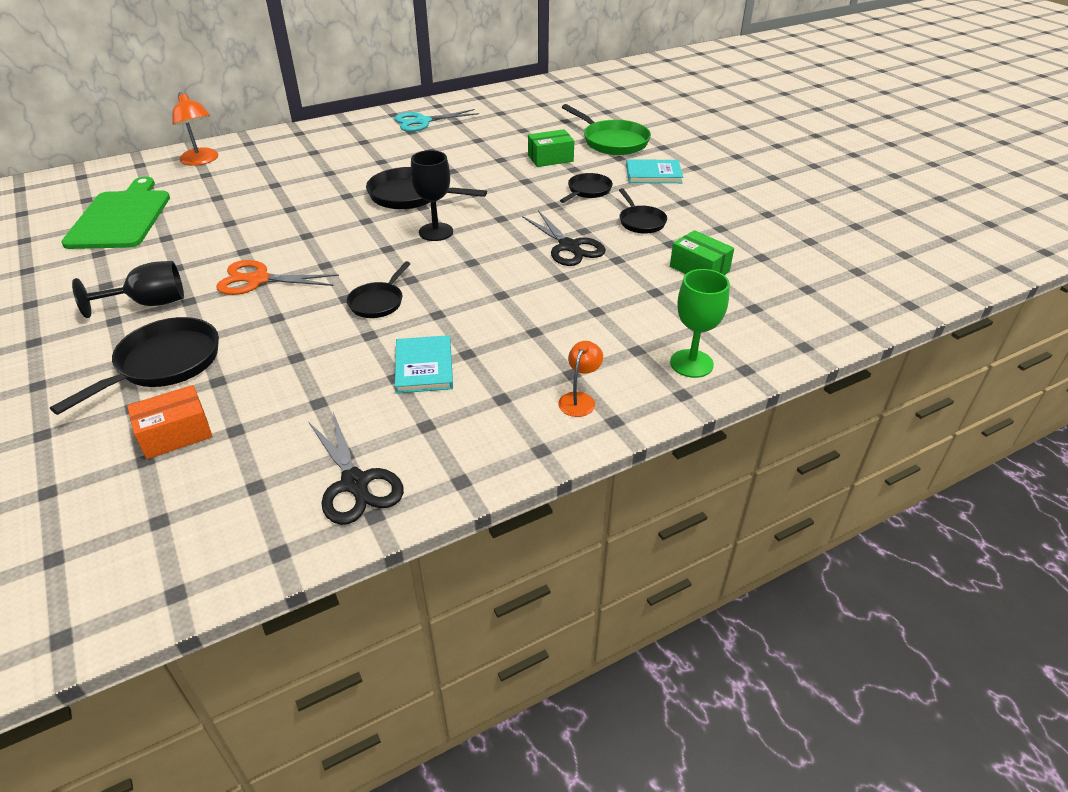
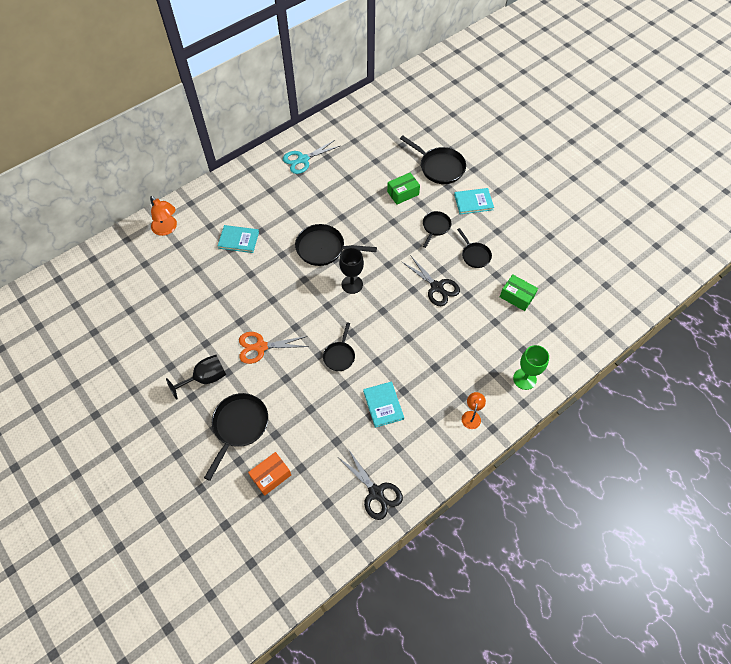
camera: 10 degrees left, 20 degrees up
(121, 217) = (144, 299): green cutting board -> none
(293, 178) = (238, 240): none -> turquoise book
(612, 141) = (439, 167): green pan -> black pan

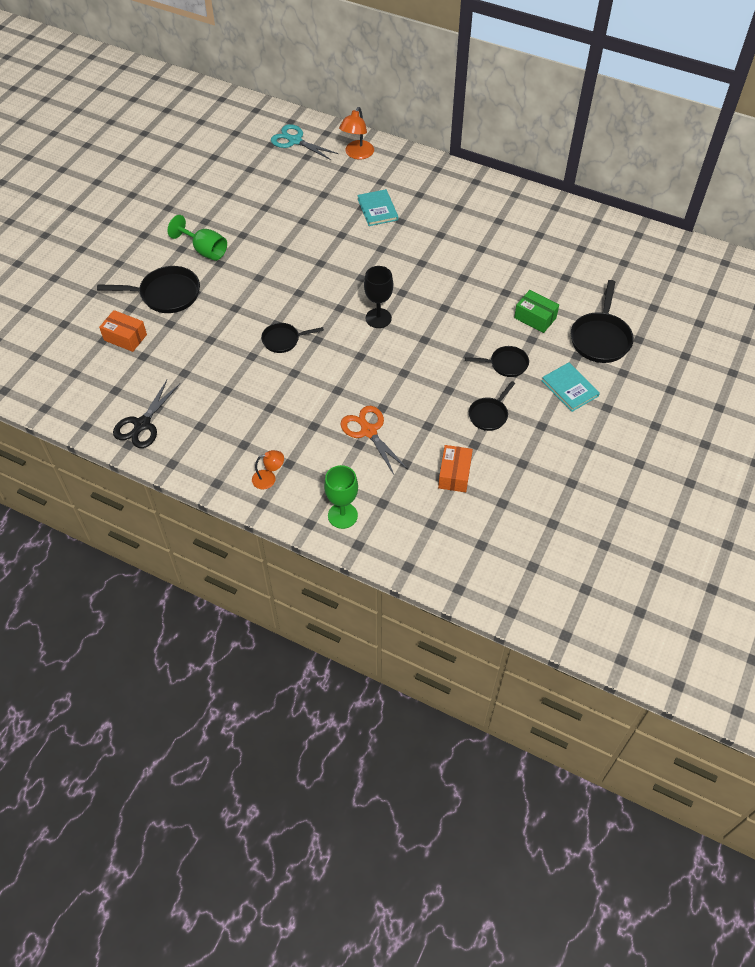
camera: 65 degrees right, 5 degrees down
(205, 378) = (204, 250): black goblet -> green goblet
(261, 347) = (260, 276): orange scissors -> orange scissors (369, 431)
(303, 159) = (520, 217): turquoise scissors -> turquoise scissors (295, 141)
(324, 248) = (410, 278): black pan -> none
(383, 405) = (244, 396): turquoise book -> none
(436, 287) = (420, 393): black scissors -> none
(516, 297) = (454, 474): green box -> orange box

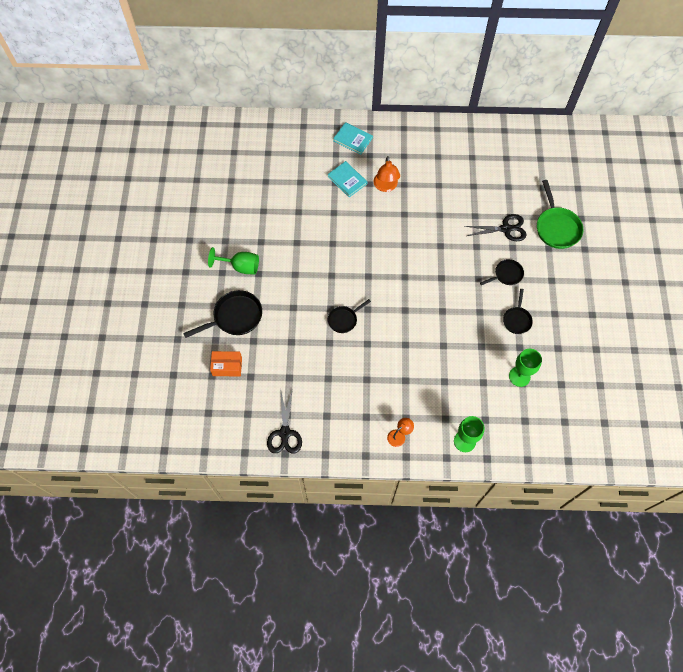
camera: 25 degrees left, 10 degrees up
(295, 141) = (250, 141): turquoise scissors -> none
(357, 154) = (304, 136): orange lamp -> orange lamp (386, 186)
(369, 431) = (445, 368): orange scissors -> none
(378, 318) = (400, 273): black goblet -> none
(454, 474) = (519, 376): orange box -> green goblet
(535, 318) = (505, 229): green box -> black scissors
(570, 388) = (557, 276): turquoise book -> turquoise book (353, 139)
(600, 338) = (556, 227): black pan -> green pan

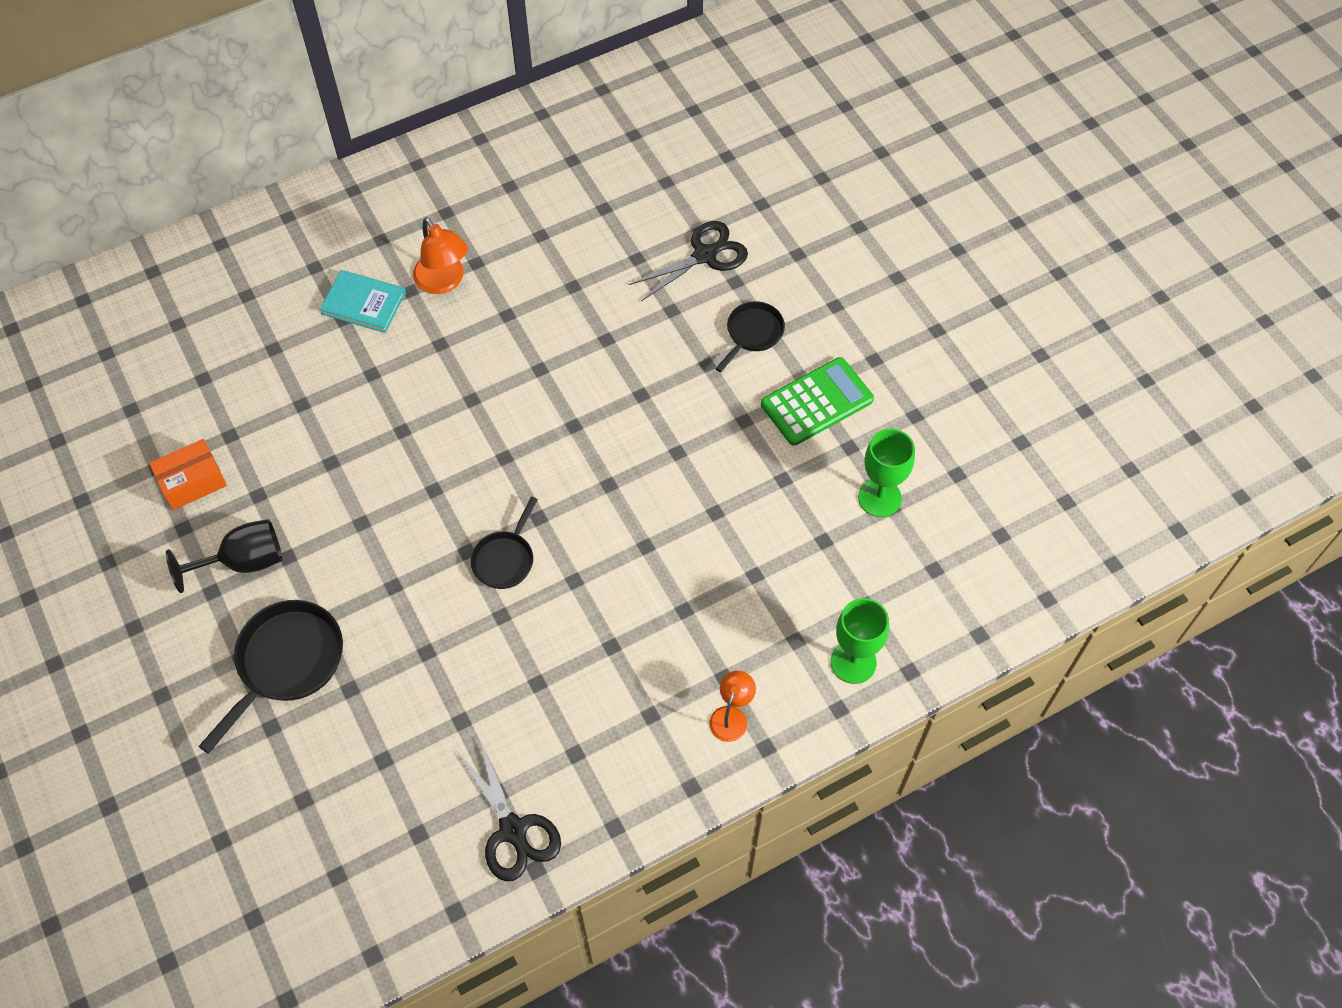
camera: 30 degrees left, 5 degrees down
(227, 366) = (325, 765): orange box -> orange box (192, 482)
(240, 267) = (243, 562): green goblet -> black goblet
(353, 139) = (332, 225): turquoise book -> none
(517, 320) = (816, 402): black pan -> green calculator
(556, 227) = (790, 213): green pan -> none

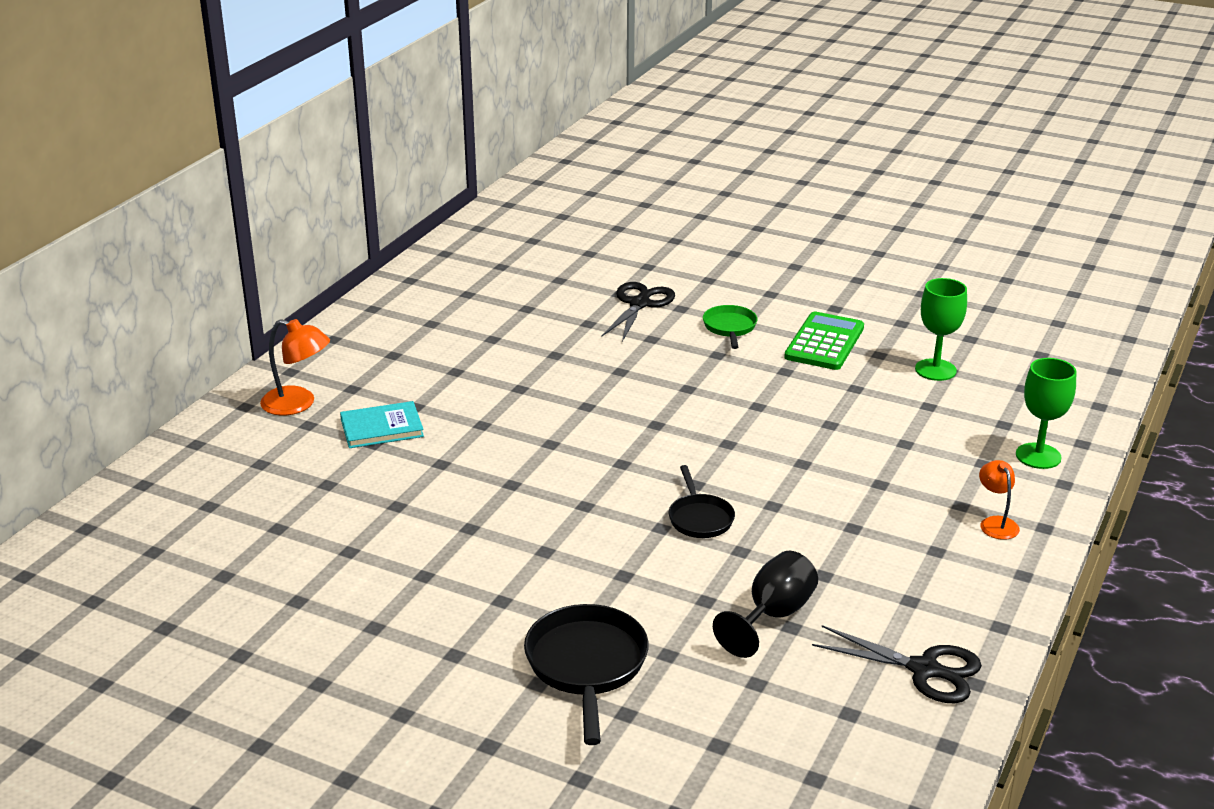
camera: 35 degrees left, 30 degrees down
(192, 482) = (347, 595): orange box -> none
(243, 562) = (463, 622): black goblet -> black goblet (773, 615)
(444, 282) = (440, 391): orange lamp -> orange lamp (298, 404)
(752, 333) = (730, 328): black pan -> green pan

